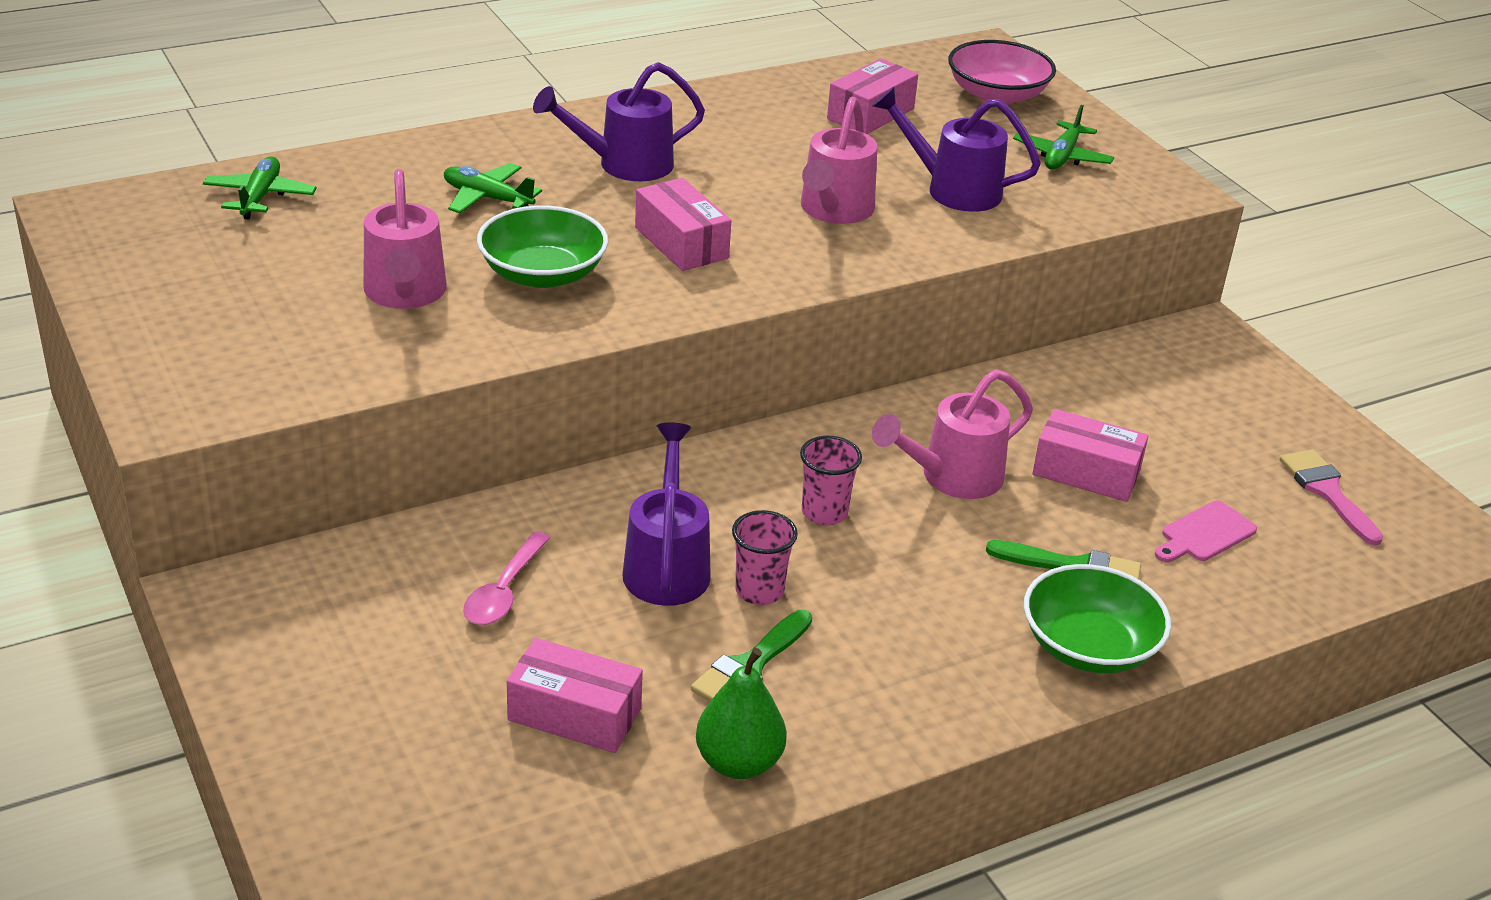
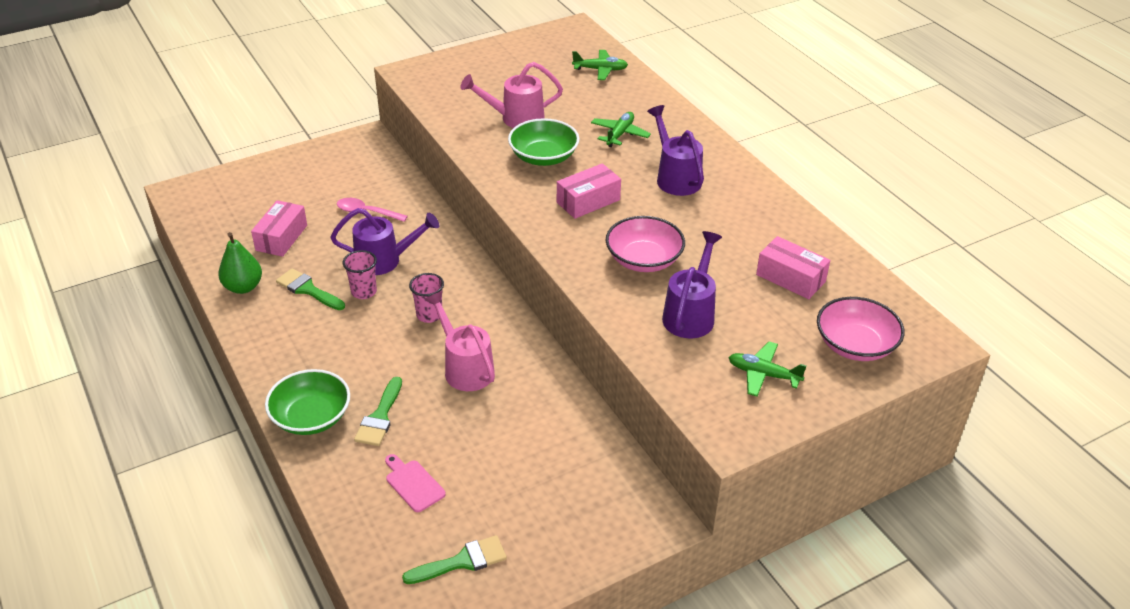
camera: 90 degrees right, 5 degrees up
(833, 211) = (643, 259): pink watering can -> pink bowl
(1086, 473) = (474, 430): pink box -> none
(1327, 492) = (462, 561): pink brush -> green brush

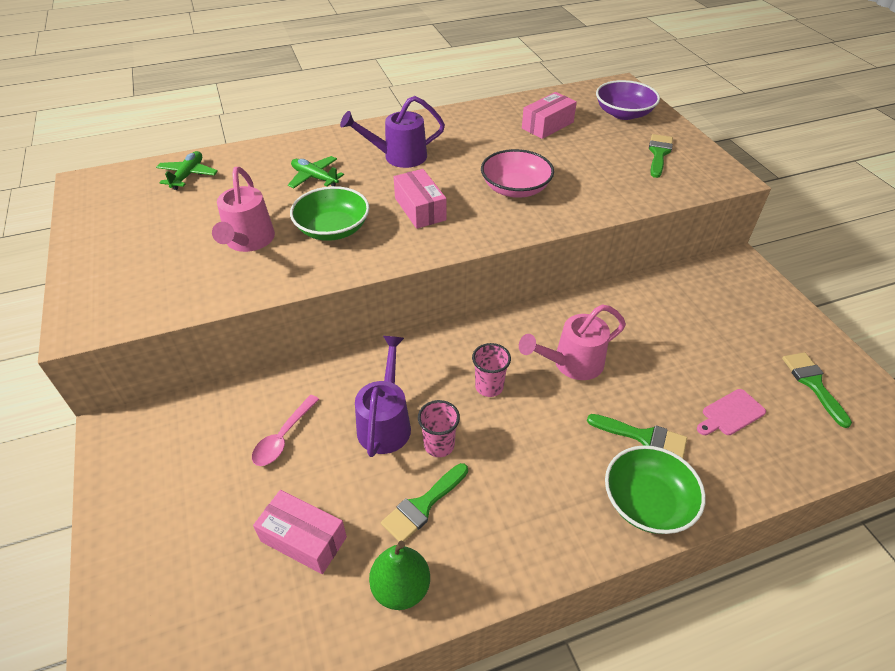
camera: 80 degrees left, 5 degrees up
(691, 314) = (590, 175): purple watering can -> none
(763, 374) = (659, 153): green plane -> green brush
(855, 345) = (623, 113): pink bowl -> purple bowl

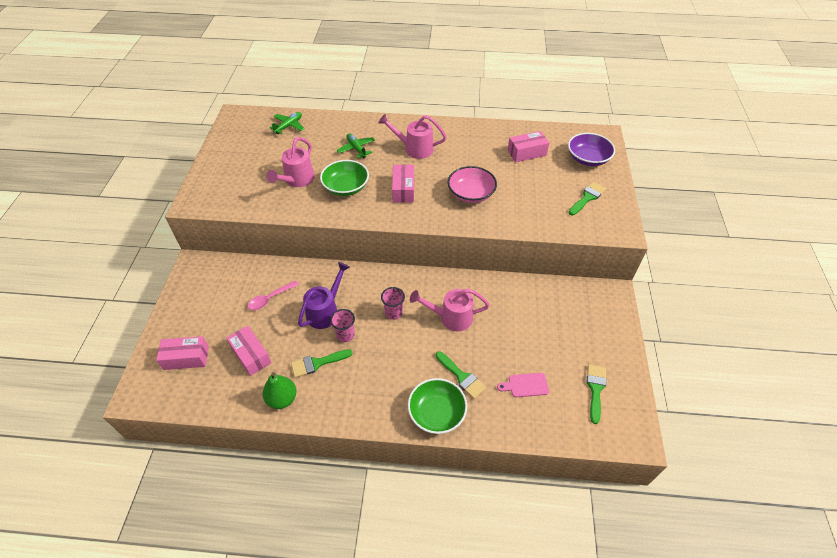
camera: 25 degrees right, 5 degrees up
(185, 594) = (186, 358): none -> pink box
(398, 157) = (414, 148): purple watering can -> pink watering can

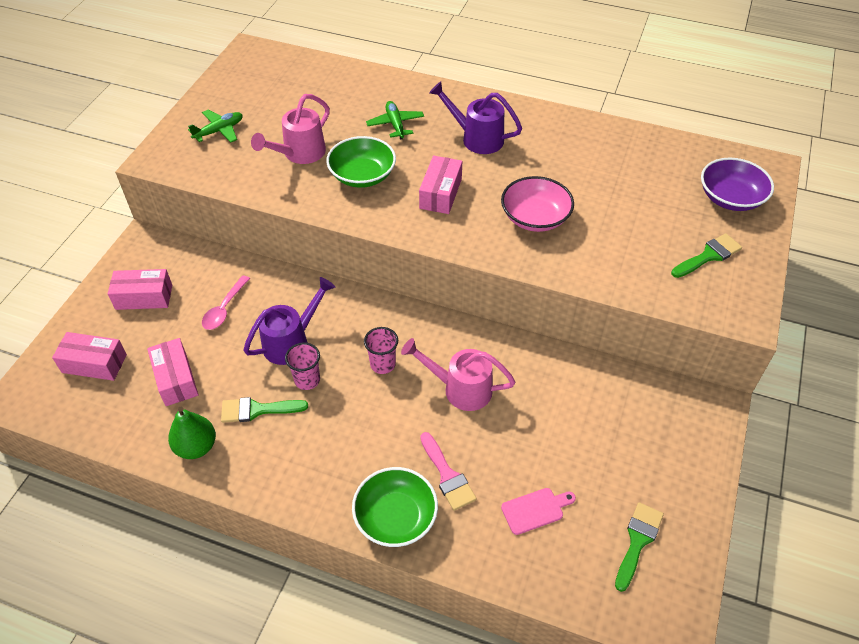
camera: 15 degrees right, 0 degrees up
(270, 299) = (224, 309): pink spoon -> pink spoon turned 45 degrees counterclockwise
(289, 126) = (314, 77): green plane -> green plane (219, 131)
(414, 148) = (476, 138): pink watering can -> purple watering can
(462, 377) = (447, 476): green brush -> pink brush
(525, 385) = (535, 510): pink cutting board -> pink cutting board turned 150 degrees clockwise
(526, 153) = (639, 173): pink box -> pink box (144, 297)

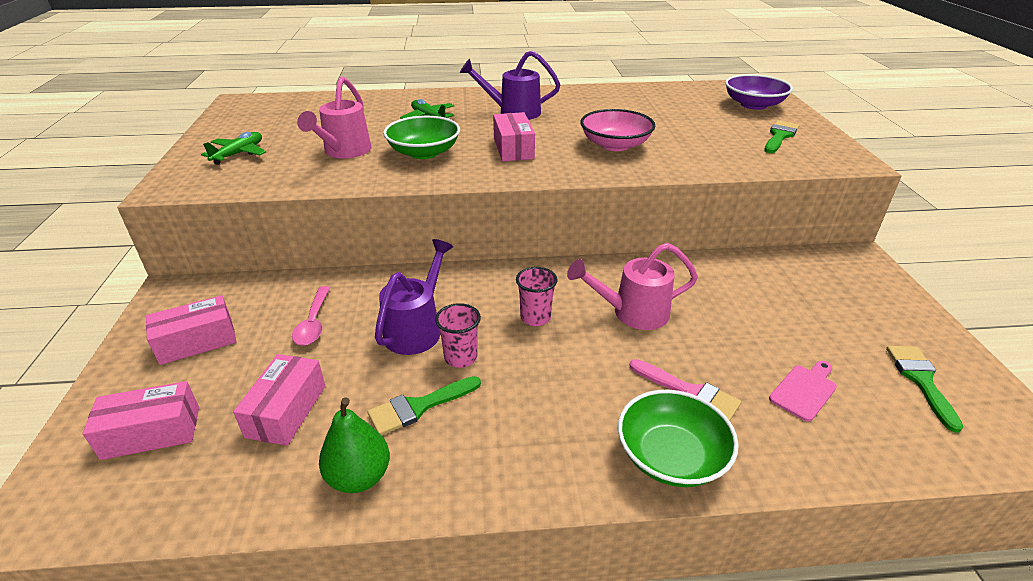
camera: 25 degrees left, 15 degrees down
(176, 379) = (286, 411): pink box -> pink box turned 60 degrees clockwise

